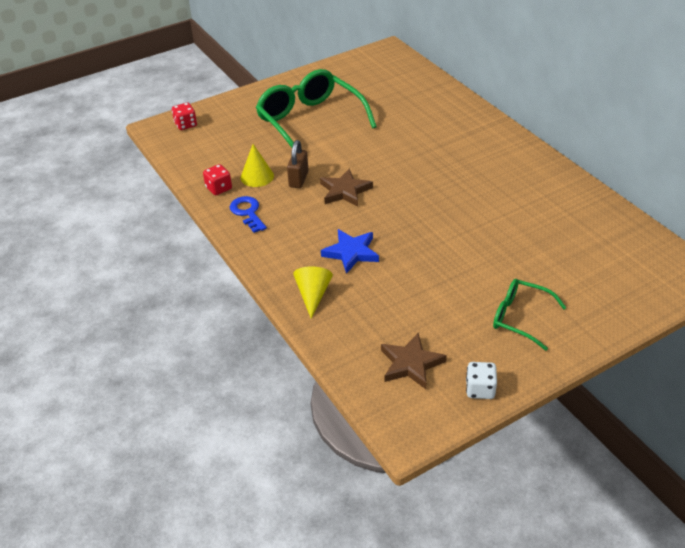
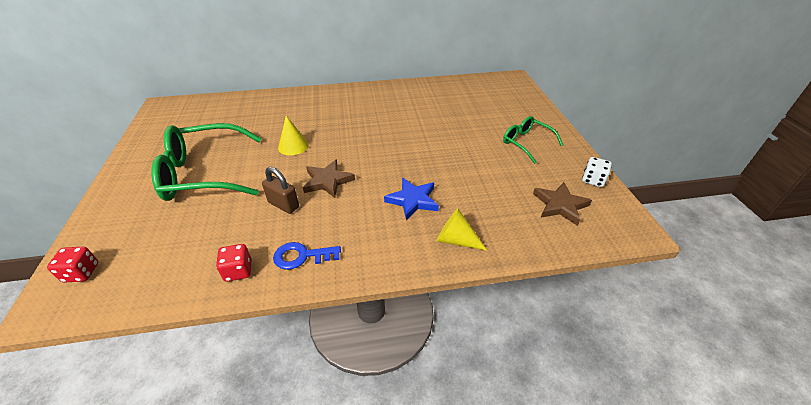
camera: 70 degrees left, 0 degrees up
(257, 176) = (249, 233): yellow cone -> yellow cone (293, 146)
(520, 318) = (526, 143): green glasses -> green glasses turned 90 degrees clockwise

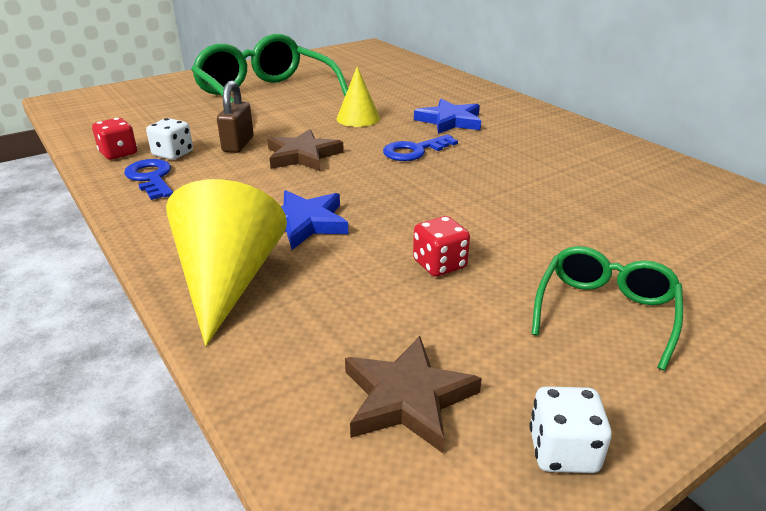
camera: 65 degrees right, 10 degrees down
(81, 273) = (101, 98): red dice -> red dice (439, 264)
(269, 239) = (173, 154): none -> white dice
(331, 118) = (449, 121): none -> blue star
(358, 141) = (414, 151): none -> blue key
(455, 240) = (228, 281): yellow cone -> yellow cone, size x1.66

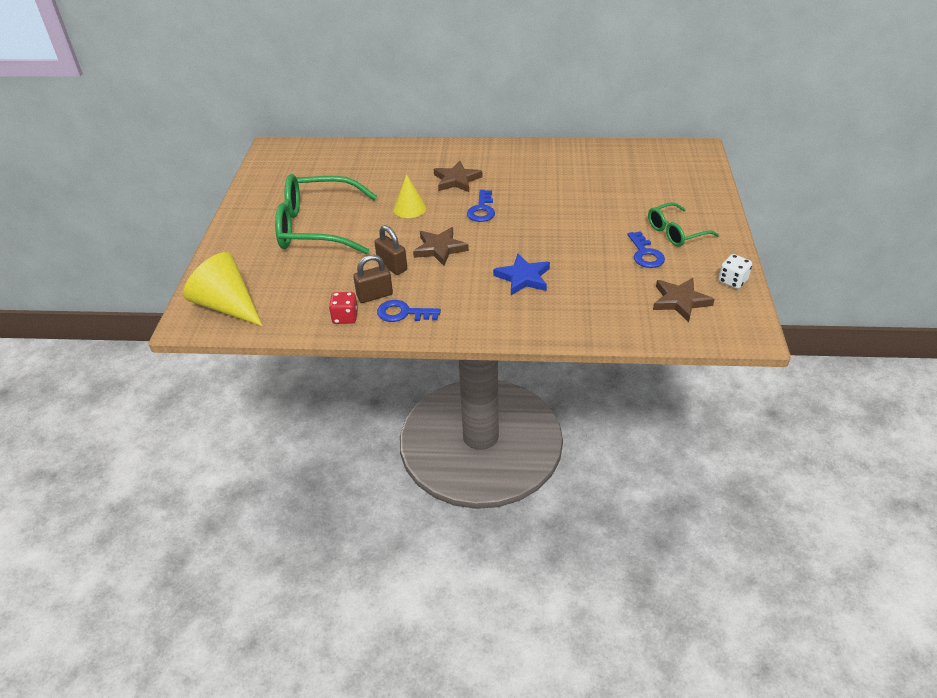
camera: 50 degrees left, 10 degrees up
(173, 154) = (375, 295): white dice -> brown padlock
(228, 281) = (555, 318): yellow cone -> yellow cone (227, 306)
(439, 264) = (603, 255): red dice -> none
(449, 121) = (456, 180): blue star -> brown star
(497, 303) = (645, 254): none -> blue key
(605, 312) = (675, 232): green glasses -> green glasses turned 90 degrees counterclockwise

